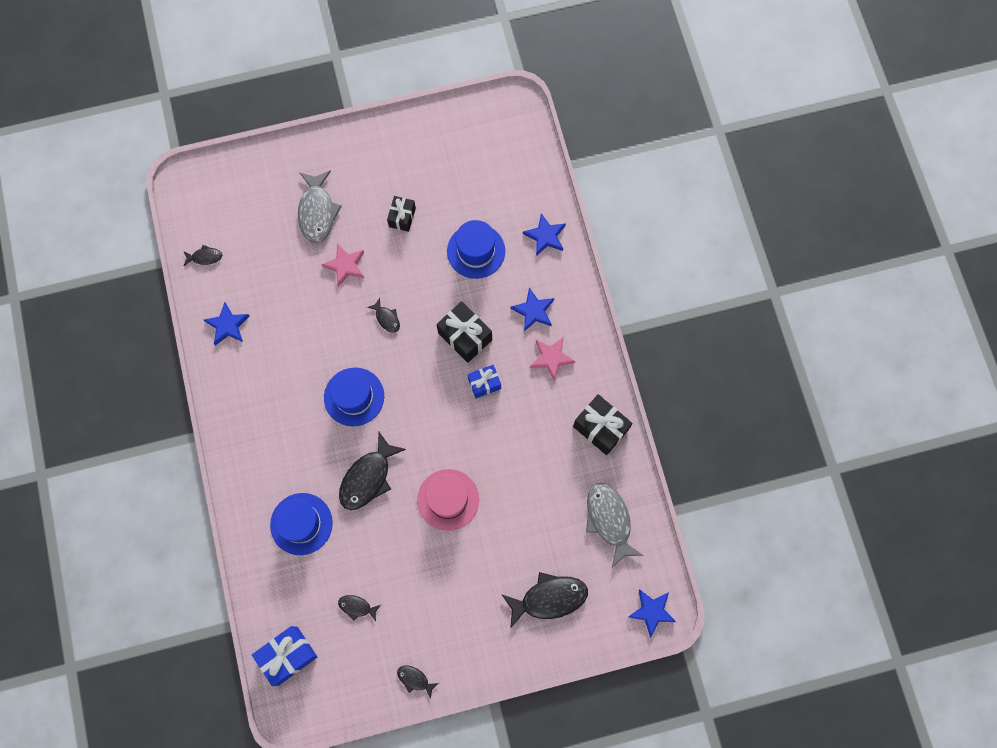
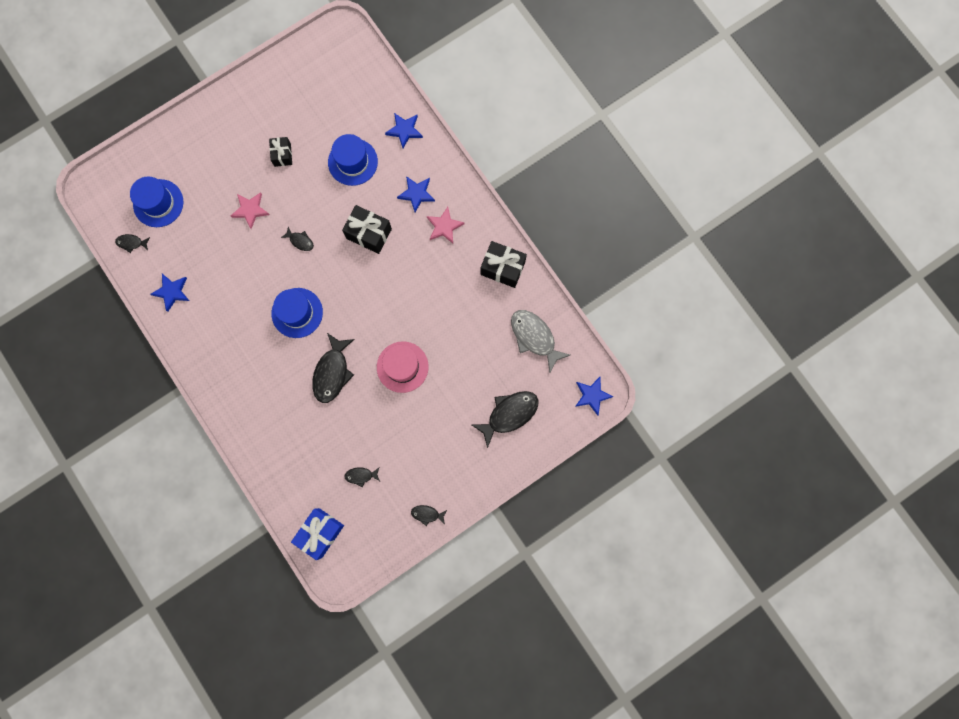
camera: 20 degrees left, 5 degrees up
(205, 257) = (131, 243): black fish -> black fish turned 150 degrees counterclockwise
(301, 524) = (292, 427): blue hat -> blue hat (158, 203)
(317, 212) = (211, 174): grey fish -> none
(484, 384) = (398, 265): blue gift -> none

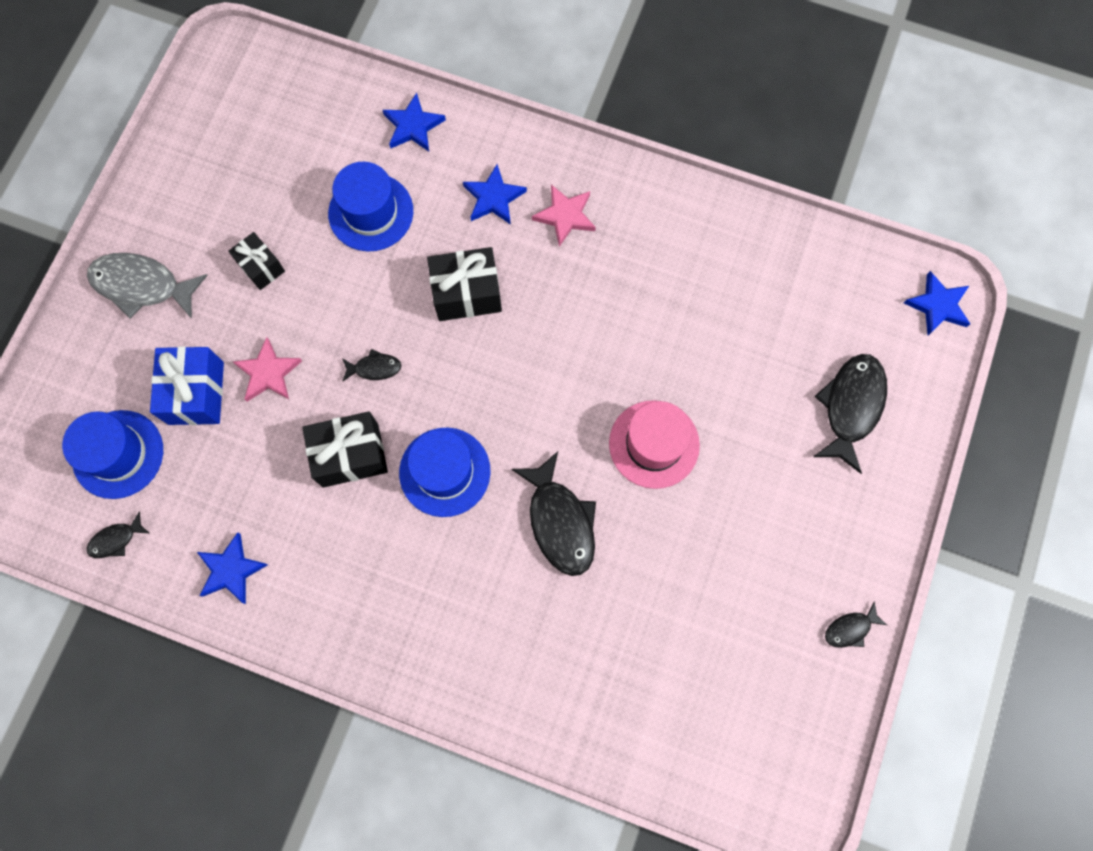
camera: 35 degrees left, 5 degrees down
(320, 533) = (720, 771): blue gift -> blue gift (196, 393)
(361, 476) = (714, 642): black fish -> none
(502, 268) = (687, 218): black gift -> black gift (350, 455)
(534, 337) = (801, 281): grey fish -> grey fish (142, 286)

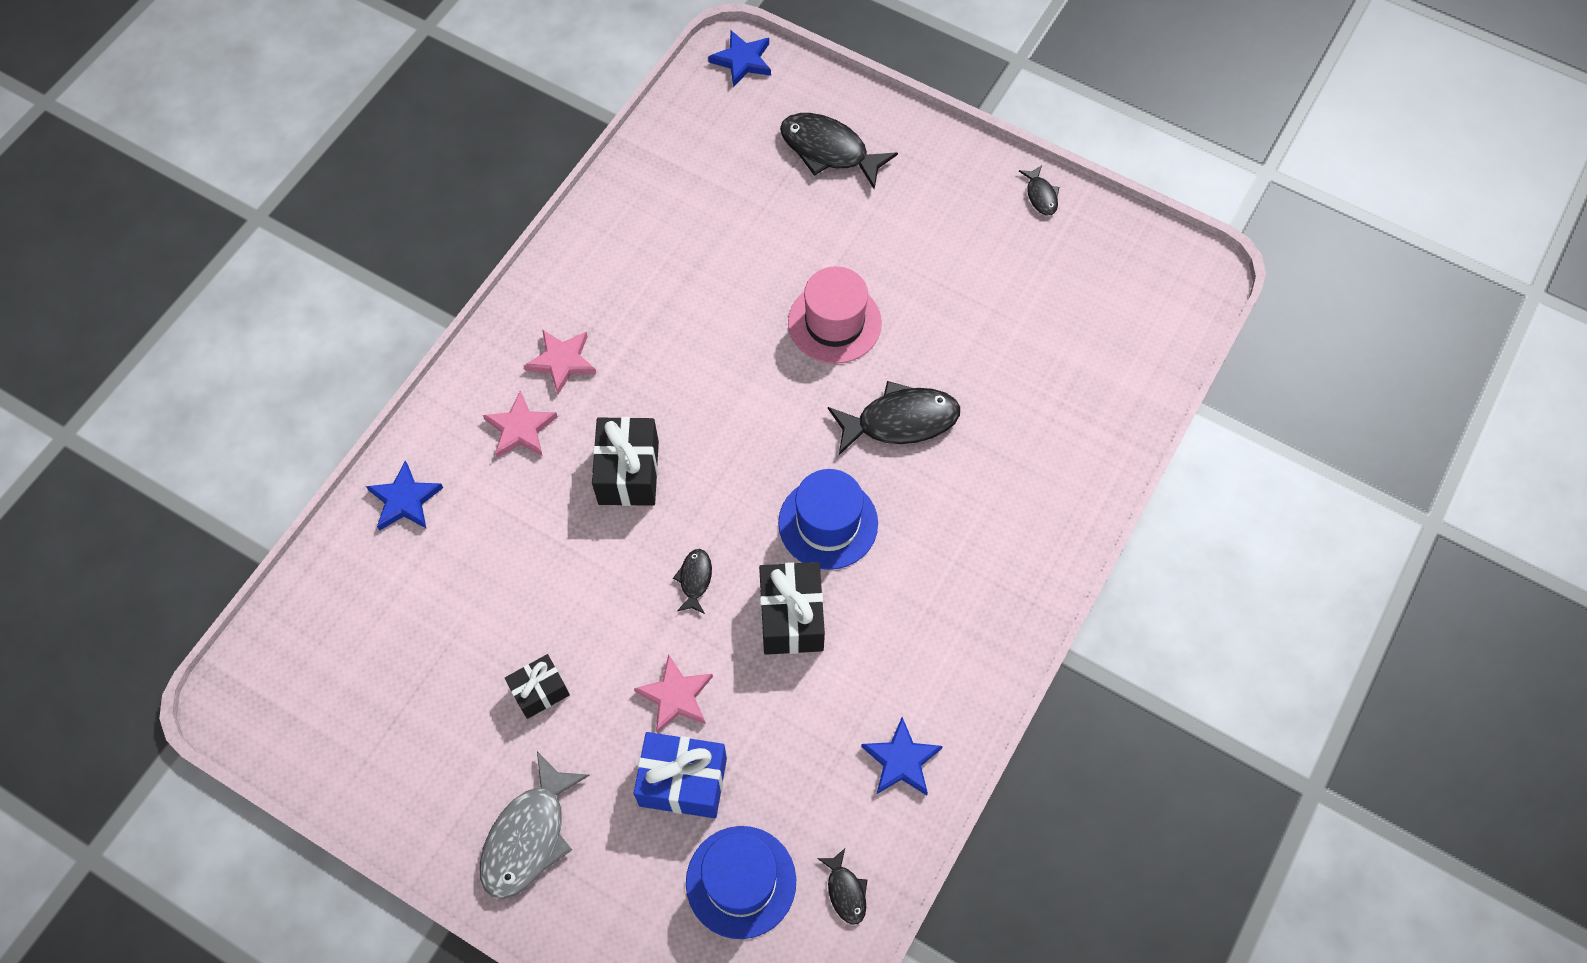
camera: 80 degrees left, 10 degrees down
(371, 212) = (502, 560): blue hat -> none
(493, 198) = (520, 429): blue star -> pink star

